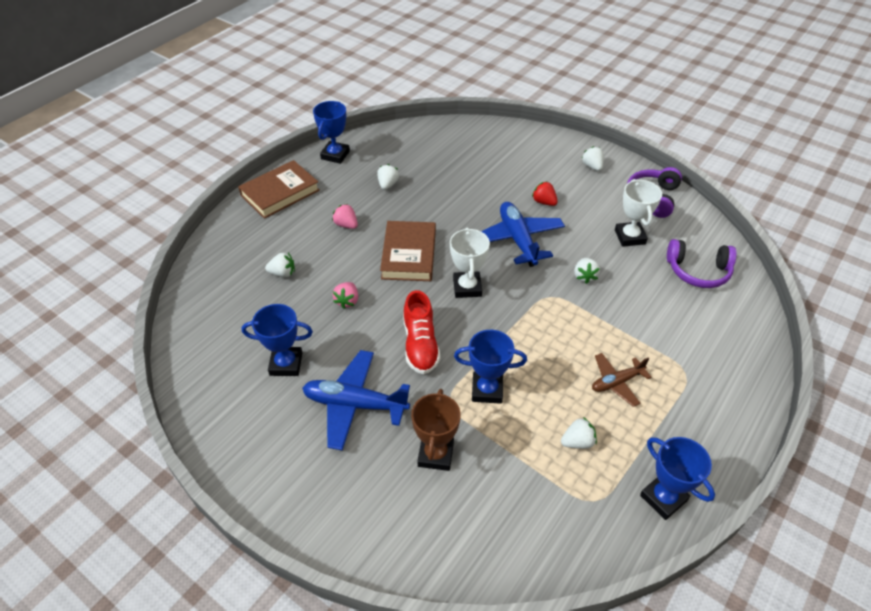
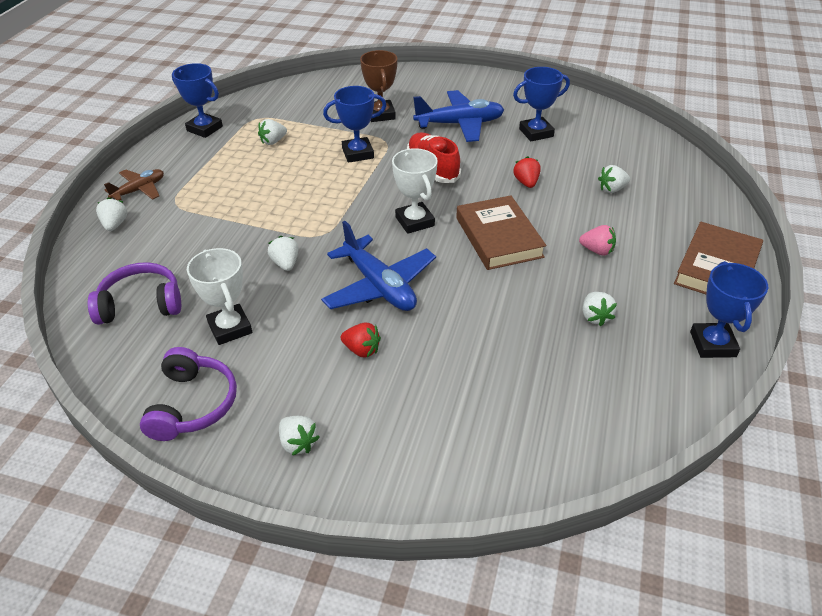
camera: 160 degrees right, 5 degrees down
(347, 301) = (526, 183): pink strawberry -> red strawberry
(616, 382) = (242, 182): brown plane -> brown plane (139, 190)
(740, 360) = (115, 225): none -> white strawberry

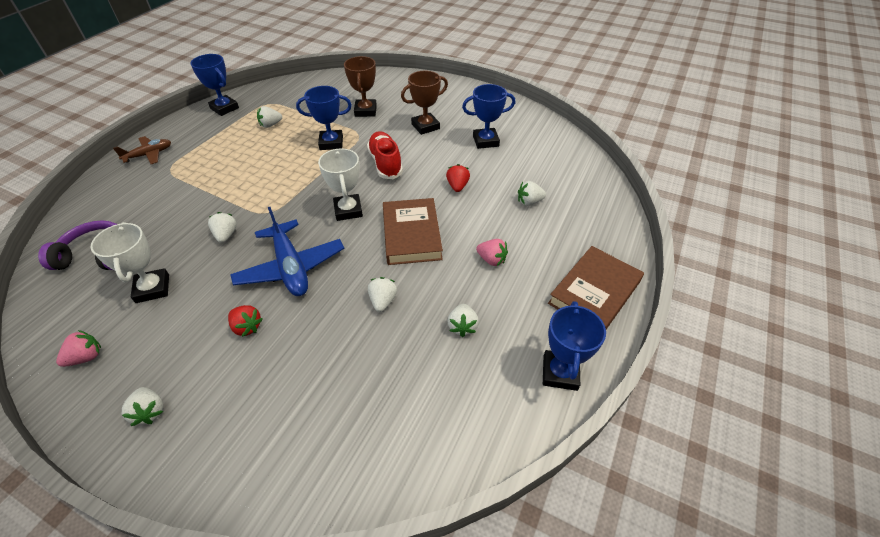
camera: 10 degrees right, 5 degrees up
(115, 225) = (115, 182): white strawberry -> white strawberry (383, 301)
(193, 404) = (86, 357): purple headphones -> pink strawberry
(460, 124) = (425, 126): blue plane -> brown trophy

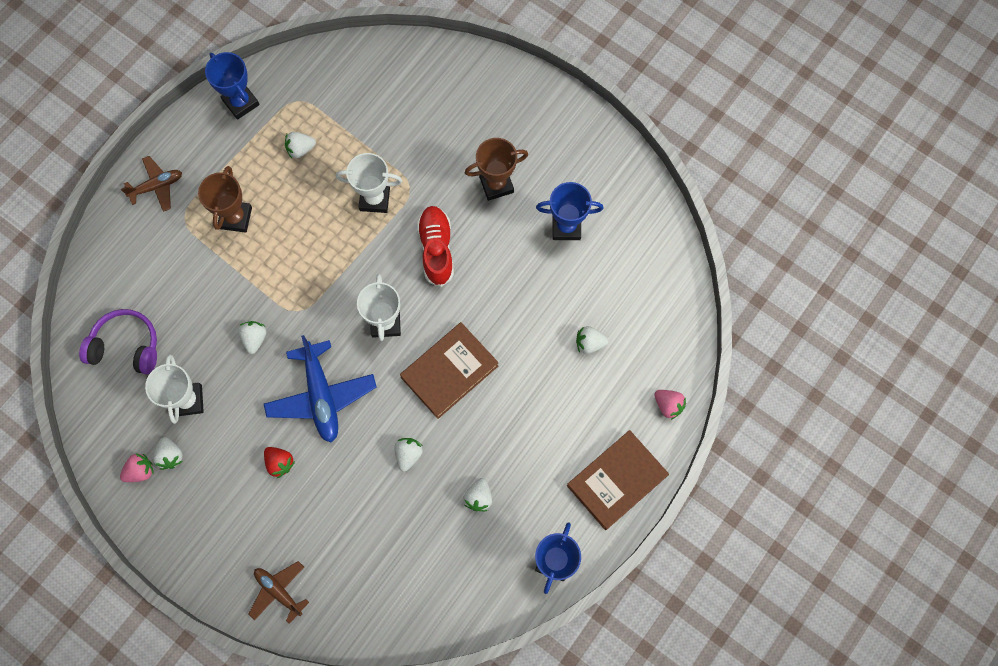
camera: 10 degrees right, 25 degrees up
(150, 411) = (203, 535): white strawberry -> white strawberry (170, 456)
(241, 459) = (279, 591): none -> brown plane
(331, 143) = (374, 199): blue trophy -> white trophy
(365, 111) = (424, 138): brown trophy -> brown trophy (235, 218)
(411, 235) = (449, 372): brown book -> brown book turned 45 degrees clockwise
(457, 186) = (514, 304): red strawberry -> none
(491, 260) = (526, 421): pink strawberry -> pink strawberry (668, 405)

